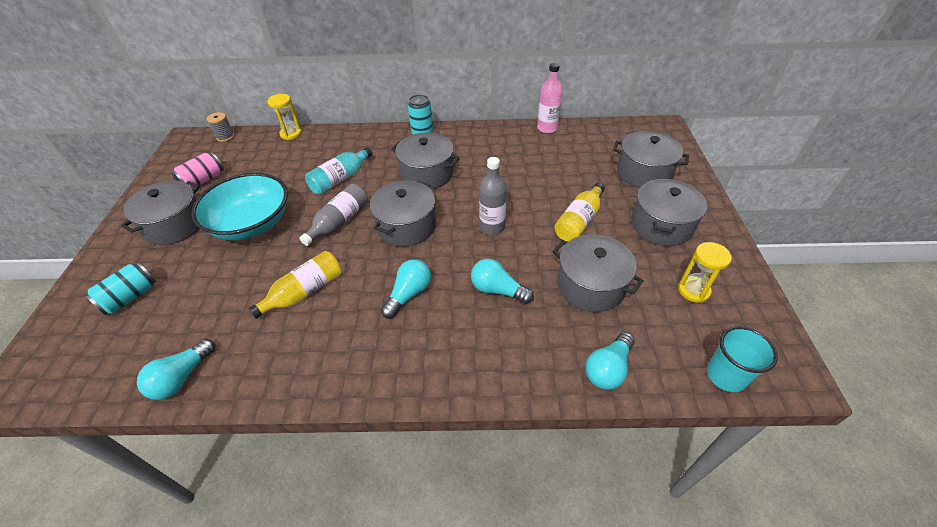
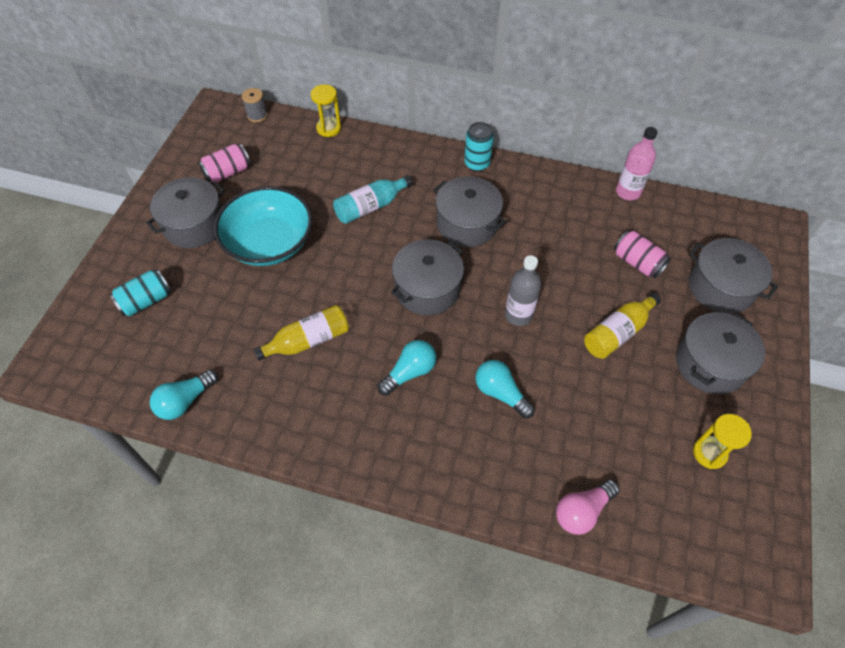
camera: 15 degrees right, 10 degrees up
(339, 222) = (358, 264): grey bottle -> none
(573, 170) = (637, 262): none -> pink can
(591, 285) = (600, 415): grey pot -> none
(608, 369) = (582, 511): turquoise light bulb -> pink light bulb
(726, 375) = (699, 554): turquoise cup -> none

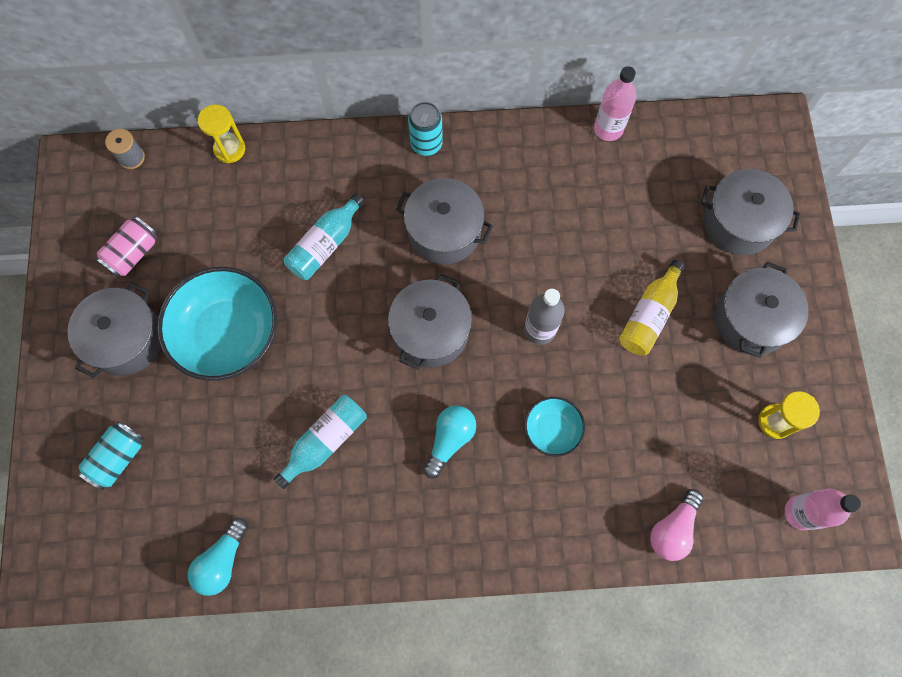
camera: 20 degrees left, 15 degrees up
(308, 340) = (325, 441): yellow bottle -> turquoise bottle
(500, 393) = (552, 429): turquoise light bulb -> turquoise bowl
(637, 262) = (644, 220): pink can -> none
(712, 540) = (800, 512): none -> pink bottle

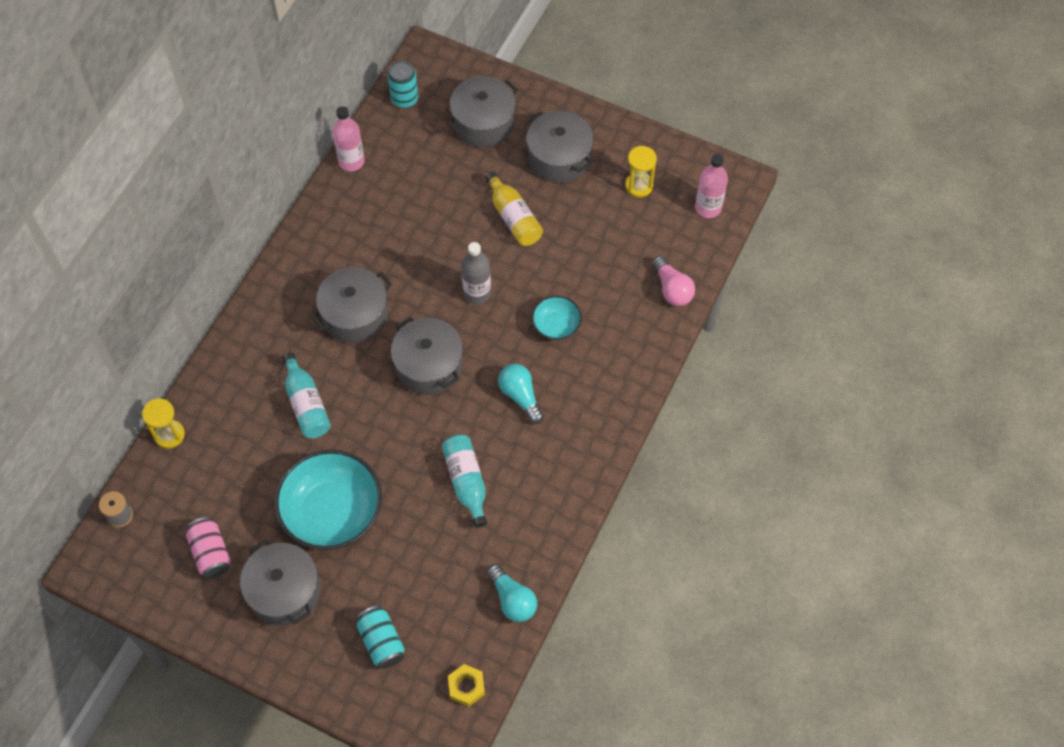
camera: 60 degrees left, 10 degrees down
(109, 567) = (466, 687): none -> yellow nut
(426, 144) = (272, 289): turquoise can -> turquoise can (404, 99)

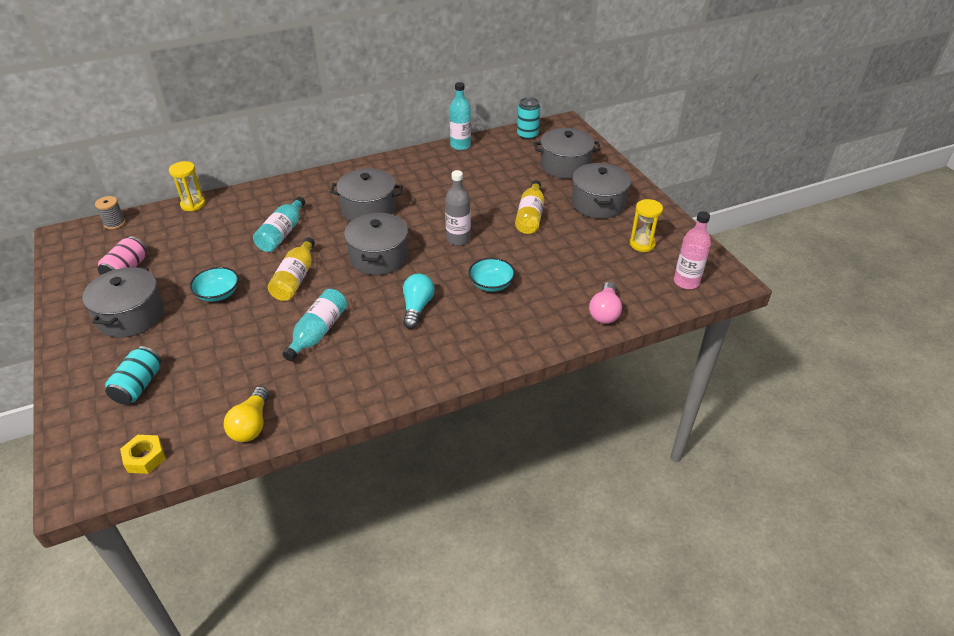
camera: 40 degrees right, 20 degrees down
(332, 512) = (218, 294): turquoise bowl -> turquoise bowl, size x0.50
(351, 161) = (460, 145): pink bottle -> turquoise bottle
(382, 445) = (295, 279): none -> yellow bottle
(512, 599) = (251, 425): turquoise light bulb -> yellow light bulb

